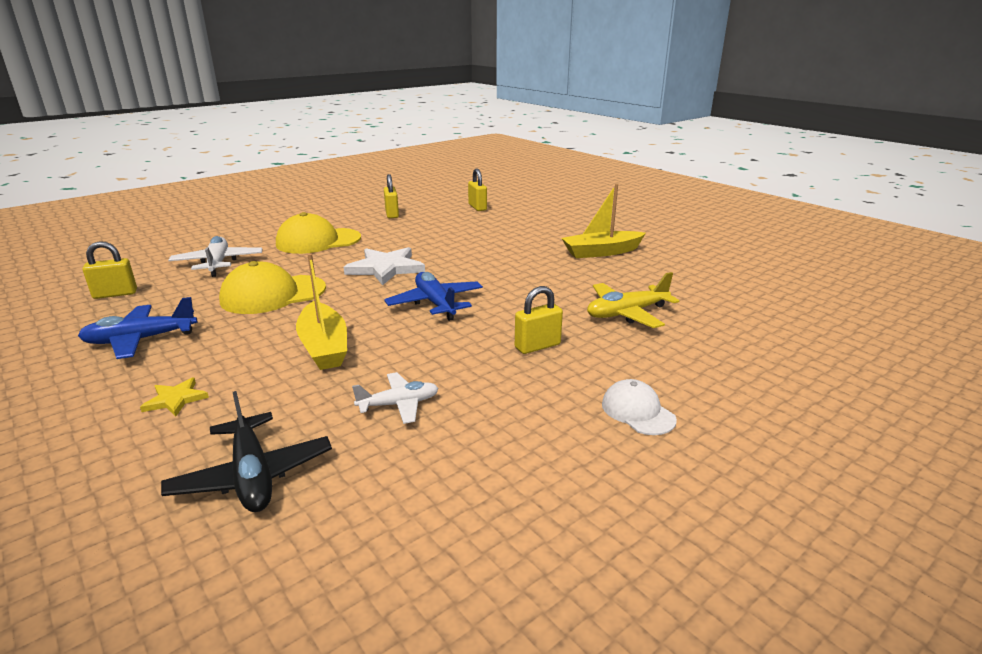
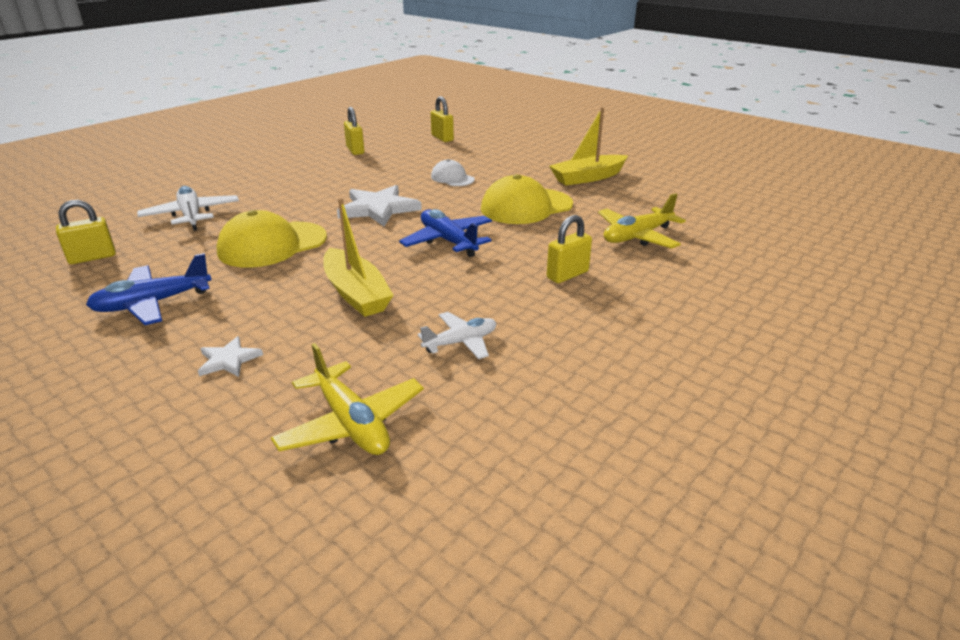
camera: 10 degrees left, 5 degrees up
(175, 399) = (228, 360): yellow star -> white star
(252, 475) = (351, 423): black plane -> yellow plane
(318, 241) = (290, 184): yellow cap -> yellow cap (526, 207)
(637, 411) = (685, 326): white cap -> white cap (452, 178)

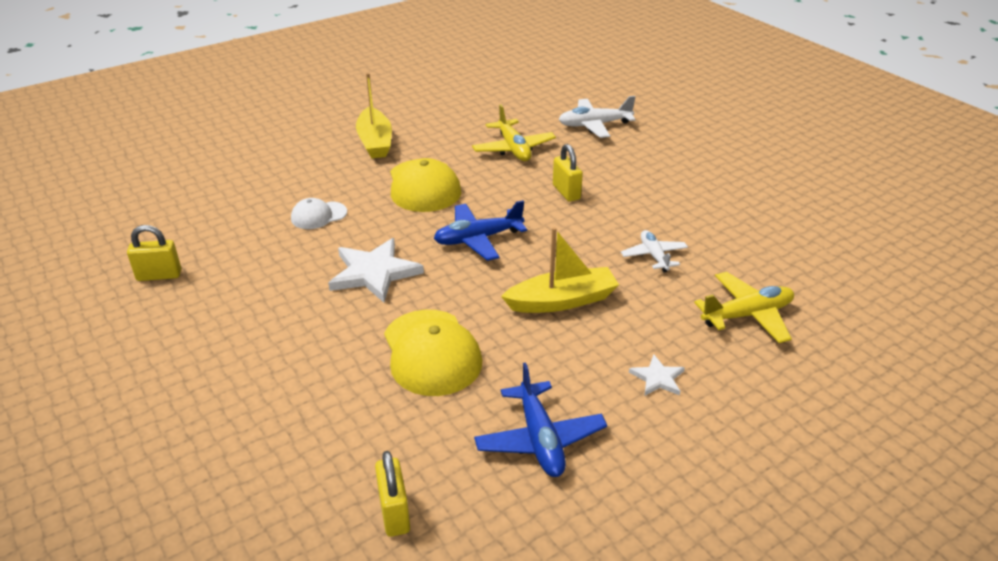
camera: 75 degrees left, 5 degrees up
(191, 216) = (303, 426): white plane -> white plane (594, 125)
(442, 138) = (175, 204): yellow padlock -> none

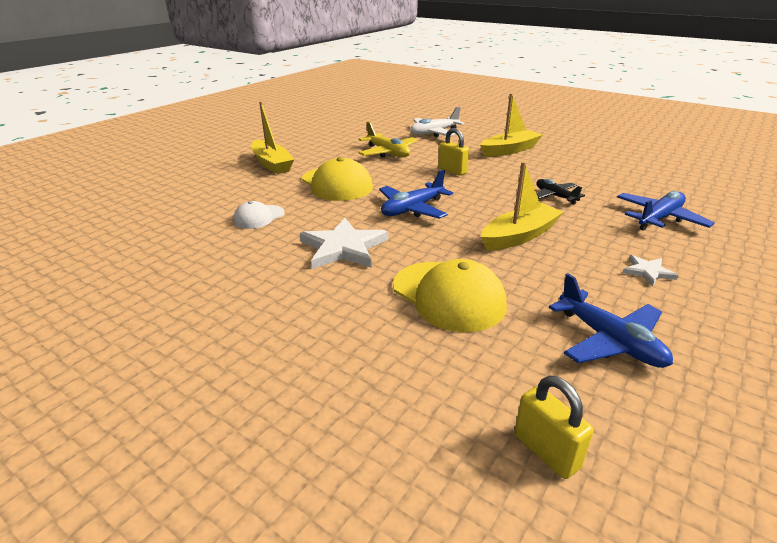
camera: 20 degrees left, 5 degrees down
(159, 275) = (121, 291): yellow padlock -> none
(654, 256) = (555, 196): white plane -> black plane
(665, 172) = (509, 150): none -> yellow boat
(747, 315) = (659, 218): yellow plane -> blue plane

